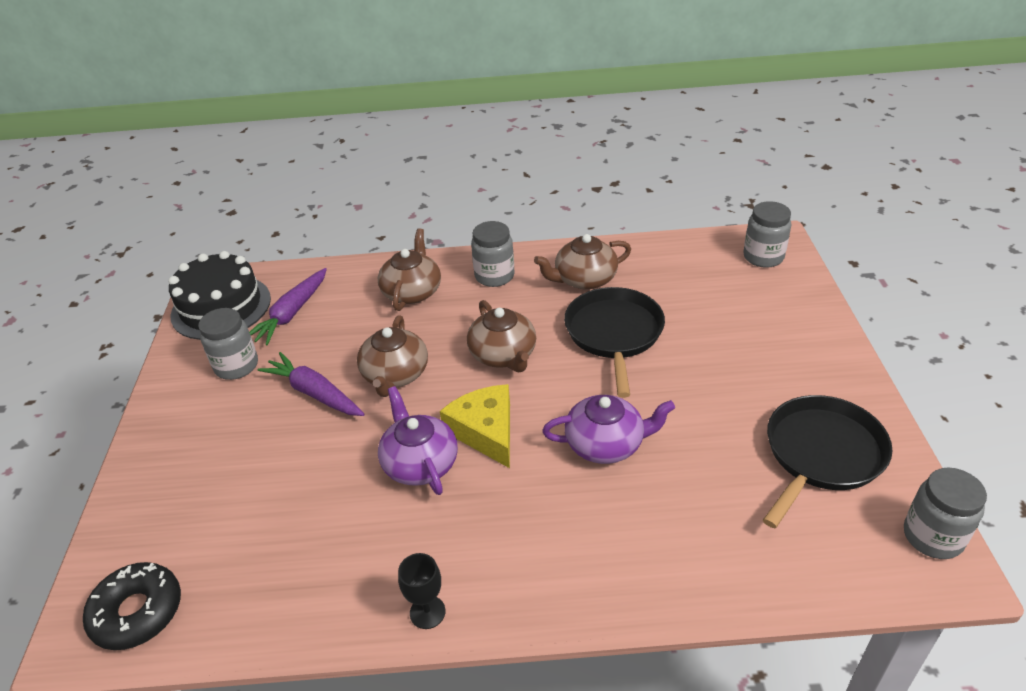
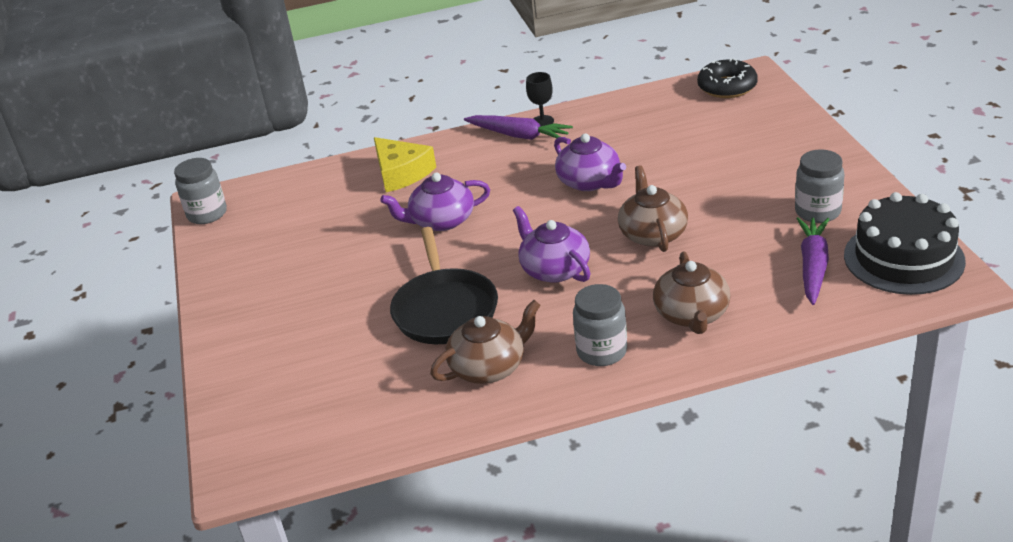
camera: 170 degrees right, 5 degrees down
(314, 393) = (718, 207): purple carrot -> purple carrot (519, 135)
(485, 431) = (545, 210): yellow cheese -> yellow cheese (401, 173)
(503, 355) = (554, 269): brown teapot -> purple teapot
(763, 257) = (263, 439): grey jar -> none
(821, 454) = (266, 246): black pan -> none

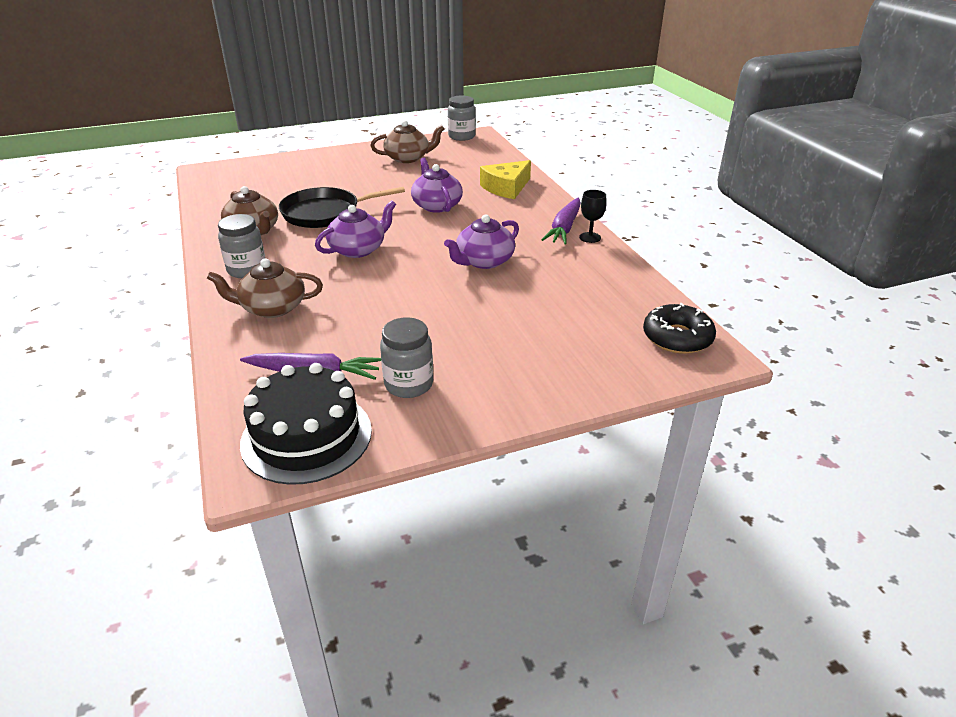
camera: 80 degrees right, 0 degrees up
(652, 234) = (395, 291): brown teapot -> brown teapot (408, 158)

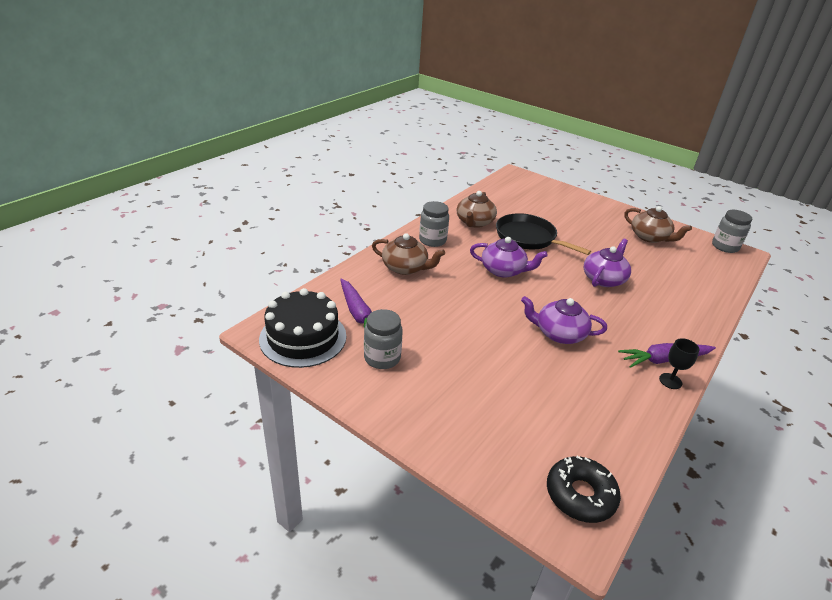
camera: 55 degrees right, 0 degrees up
(272, 308) = (405, 268): brown teapot -> brown teapot turned 150 degrees clockwise
(506, 188) = (681, 302): yellow cheese -> none

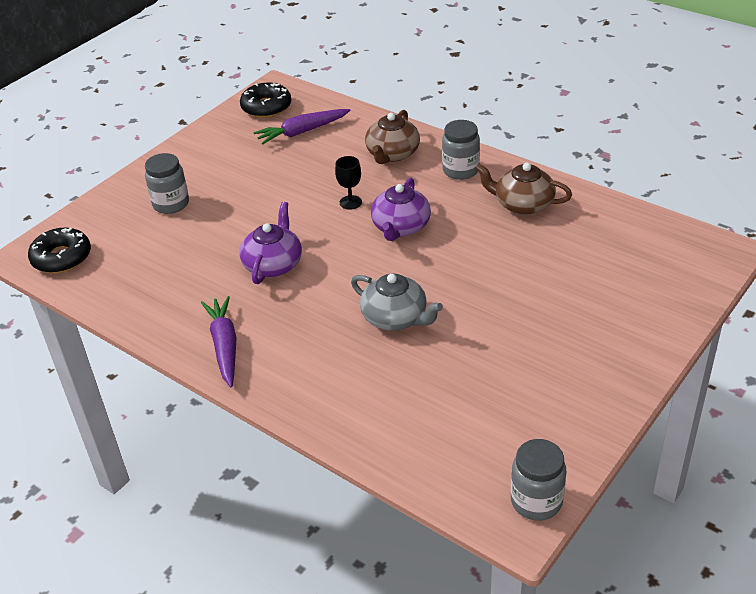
camera: 95 degrees right, 5 degrees up
(303, 337) = (266, 107): black cake -> black donut
(382, 358) = (237, 150): grey jar -> grey jar (171, 204)
(528, 237) = (493, 253): black pan -> none
(603, 279) = (395, 318): purple teapot -> grey teapot
(650, 237) = (539, 395): brown teapot -> none
(670, 381) = (188, 344): black goblet -> black goblet (350, 202)

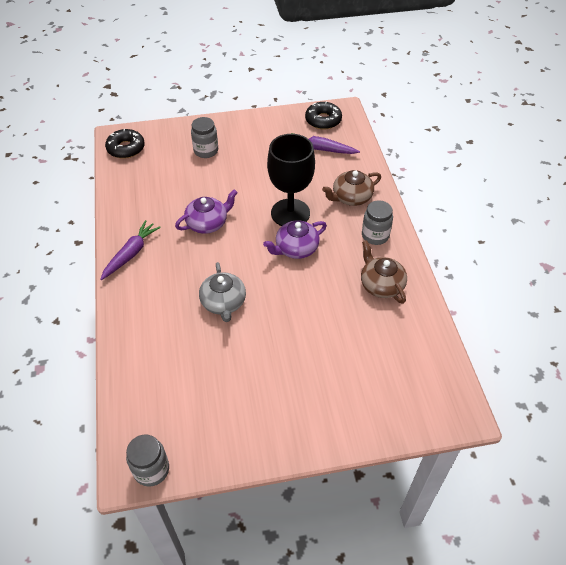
camera: 40 degrees right, 10 degrees up
(350, 202) = (290, 213): black goblet -> black goblet, size x2.43

